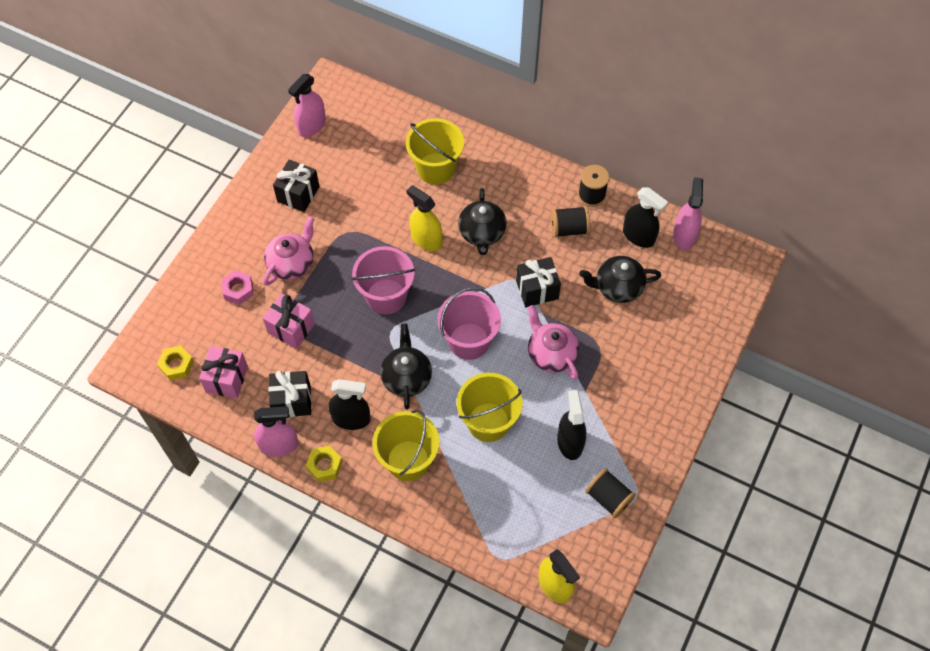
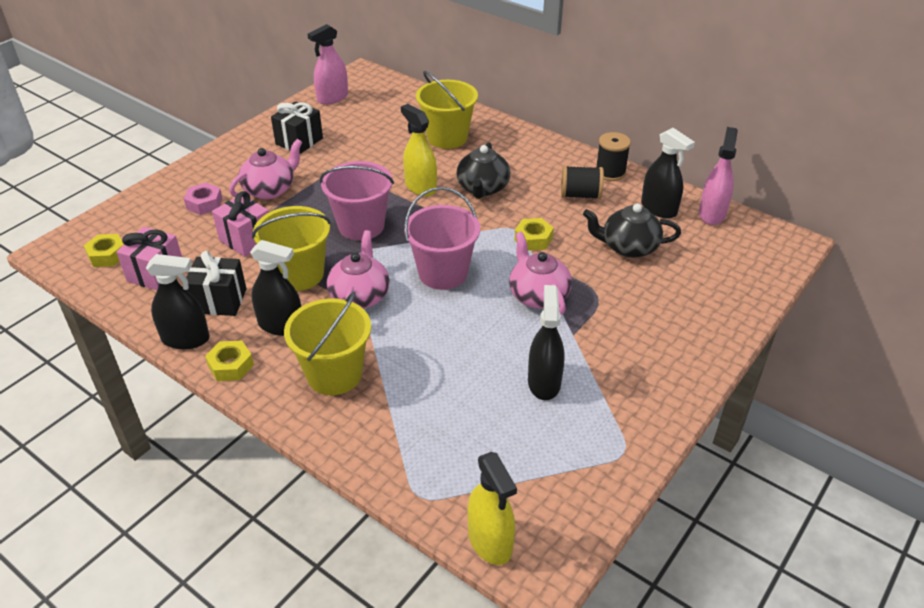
camera: 10 degrees right, 20 degrees down
(279, 445) = (186, 339): pink spray bottle -> black spray bottle
(406, 377) = (360, 296): black teapot -> pink teapot
(488, 422) = (445, 349): yellow bucket -> yellow bucket (299, 274)
(537, 290) = (533, 239): black gift -> yellow nut
(608, 498) = (584, 449): black spool -> none

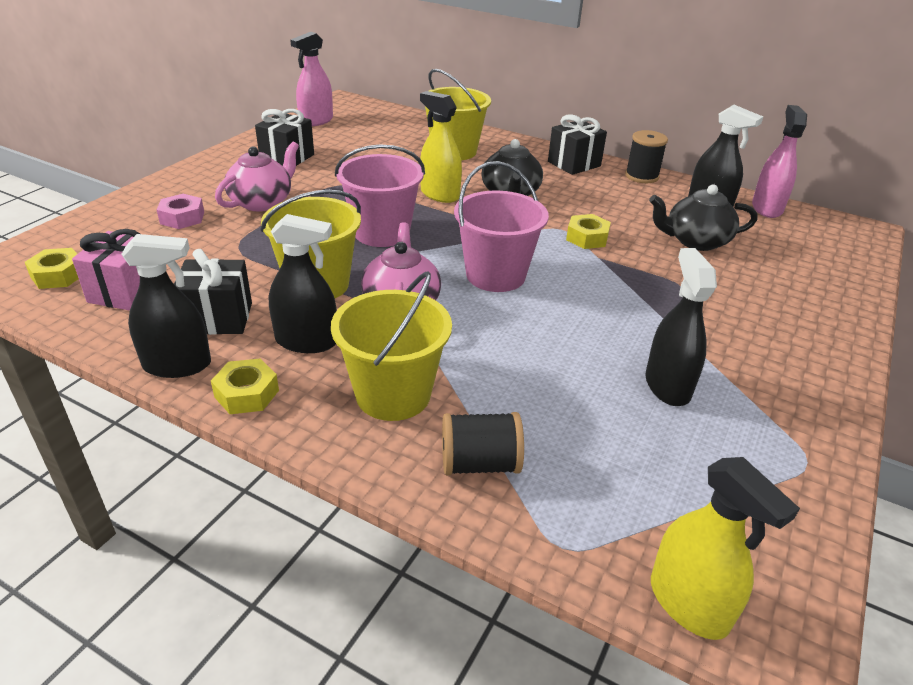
camera: 10 degrees left, 5 degrees down
(246, 240) = (242, 252): pink gift -> none
(538, 295) = (617, 292): pink teapot -> none
(552, 156) = (574, 164): none -> black gift
(580, 195) = (619, 196): black spool -> black spool (479, 464)

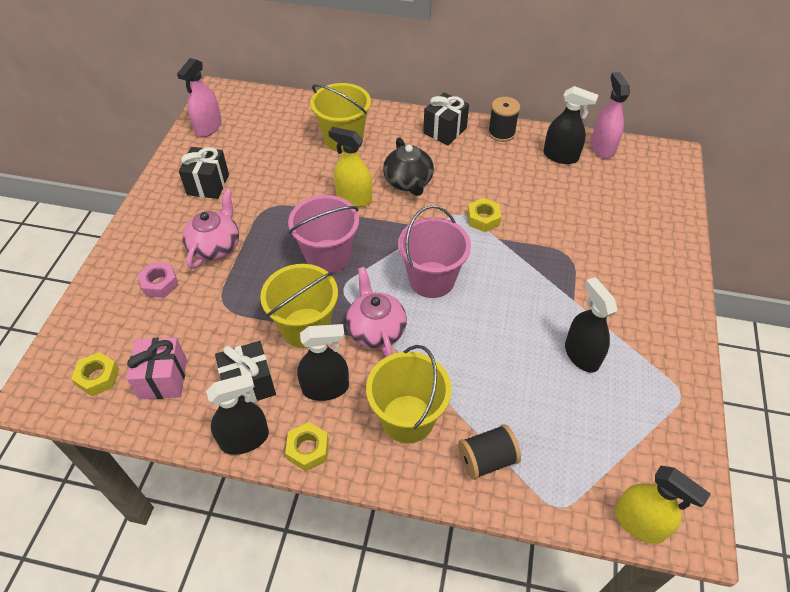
camera: 15 degrees left, 15 degrees up
(695, 241) = (561, 201): black teapot -> none

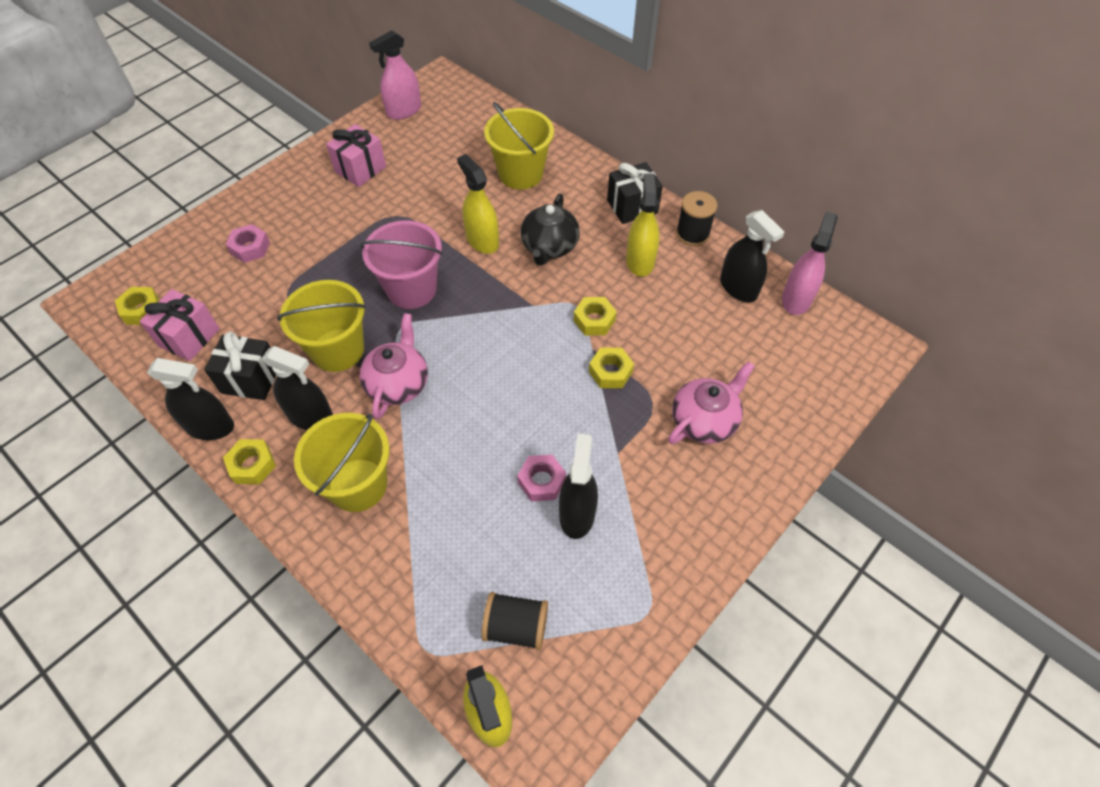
camera: 30 degrees right, 5 degrees up
(208, 184) = (360, 169): black gift -> pink gift
(215, 246) = (321, 233): pink teapot -> pink teapot (704, 420)
(431, 279) = (490, 359): pink bucket -> none
(481, 165) = (640, 261): none -> yellow spray bottle
(486, 460) = (397, 565): black spool -> black spool (516, 626)
(523, 248) = (610, 372): none -> yellow nut
(539, 345) = (541, 481): none -> pink nut

